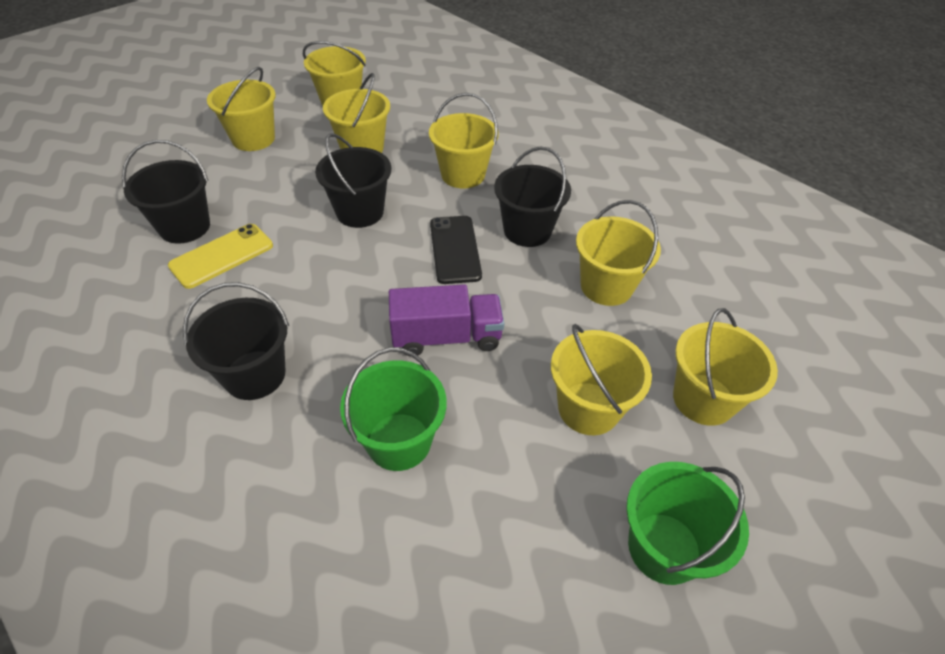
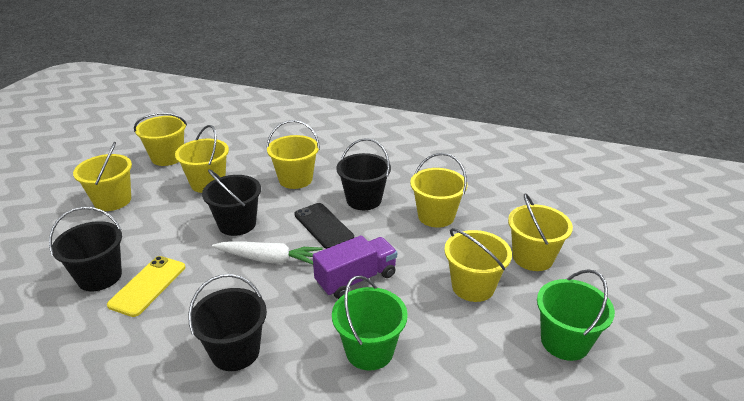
camera: 25 degrees left, 15 degrees down
(365, 271) = (269, 259): none -> white carrot

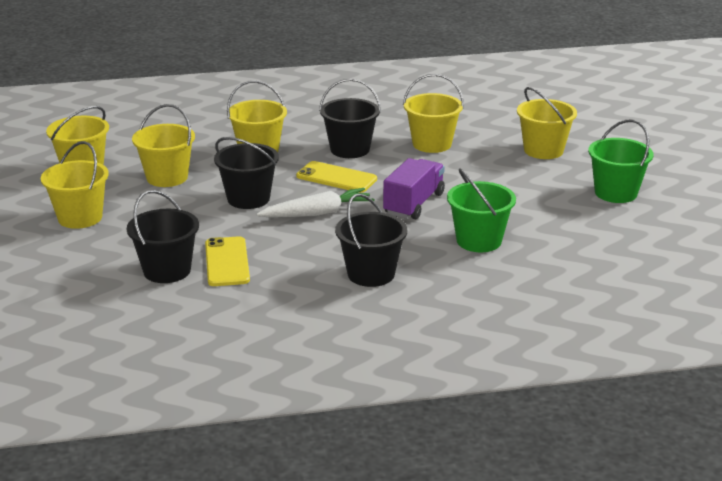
camera: 30 degrees left, 5 degrees down
(323, 226) = (336, 178): black phone -> yellow phone
(473, 286) = (515, 181): yellow bucket -> none

